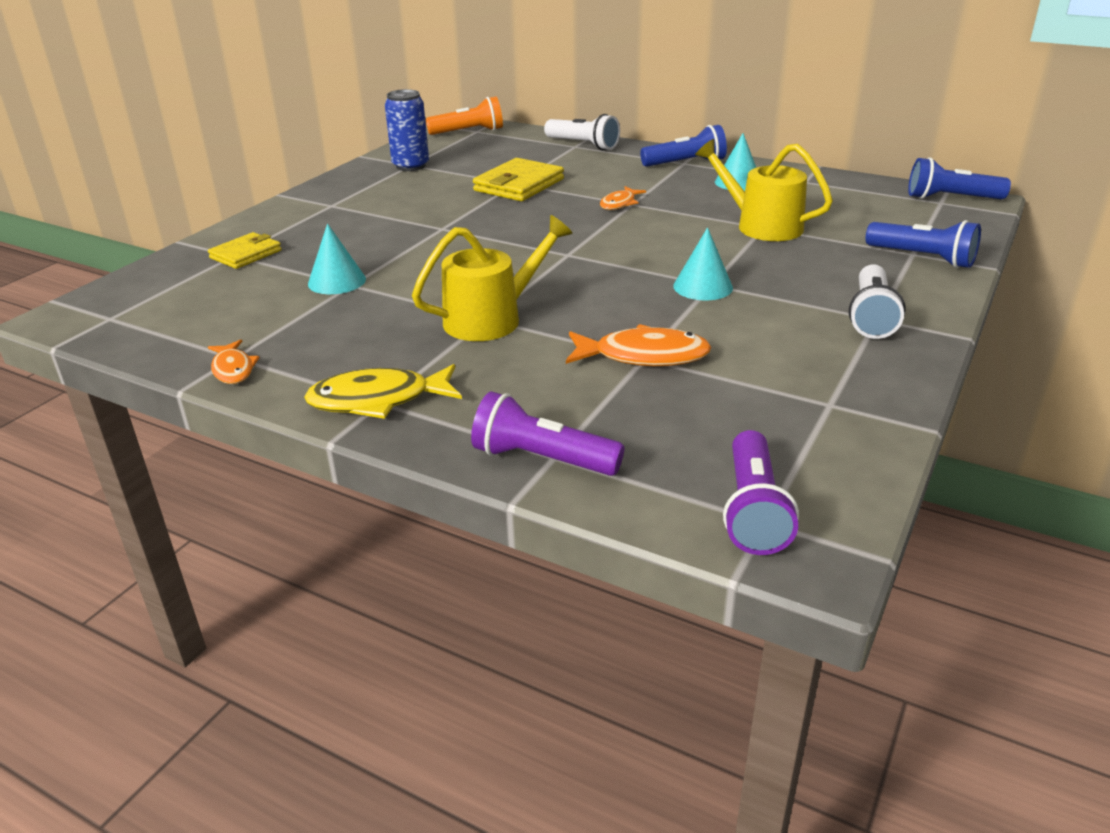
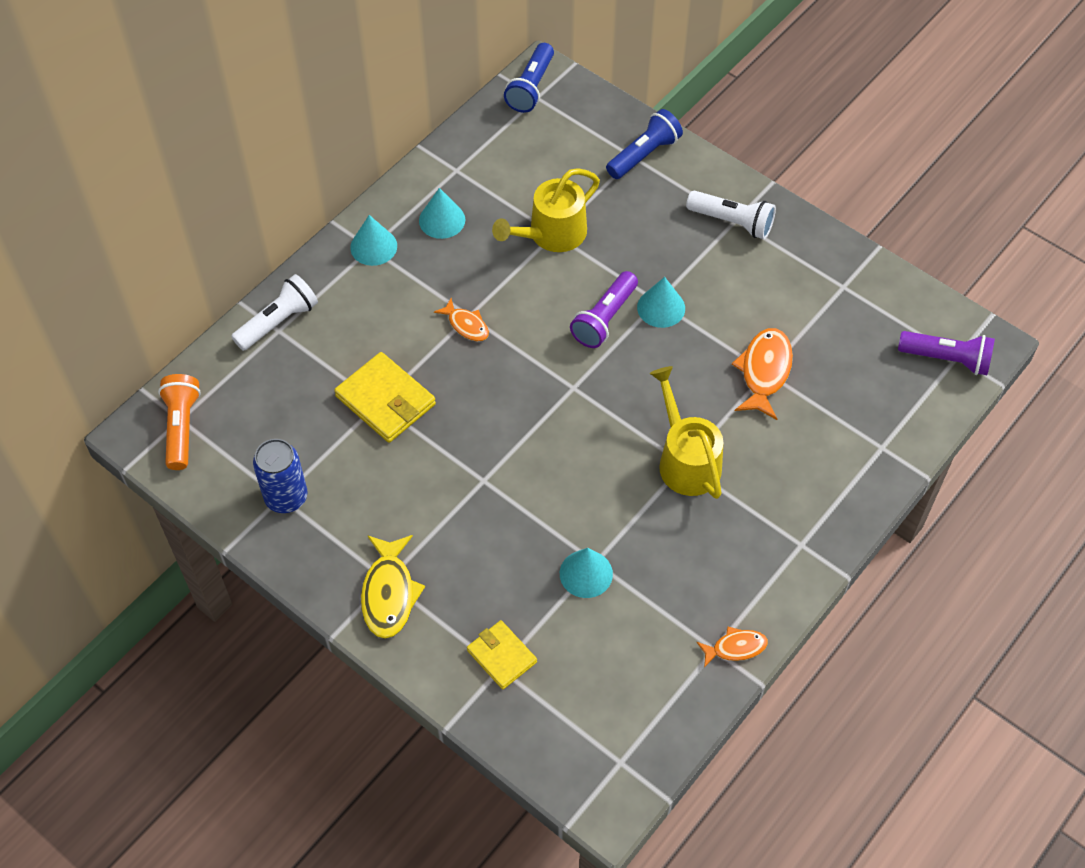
camera: 80 degrees left, 25 degrees up
(378, 400) = (799, 545): yellow fish -> yellow fish (389, 593)
(542, 459) = (884, 454): purple flashlight -> purple flashlight (604, 319)
(685, 163) = (373, 246): blue flashlight -> turquoise cone

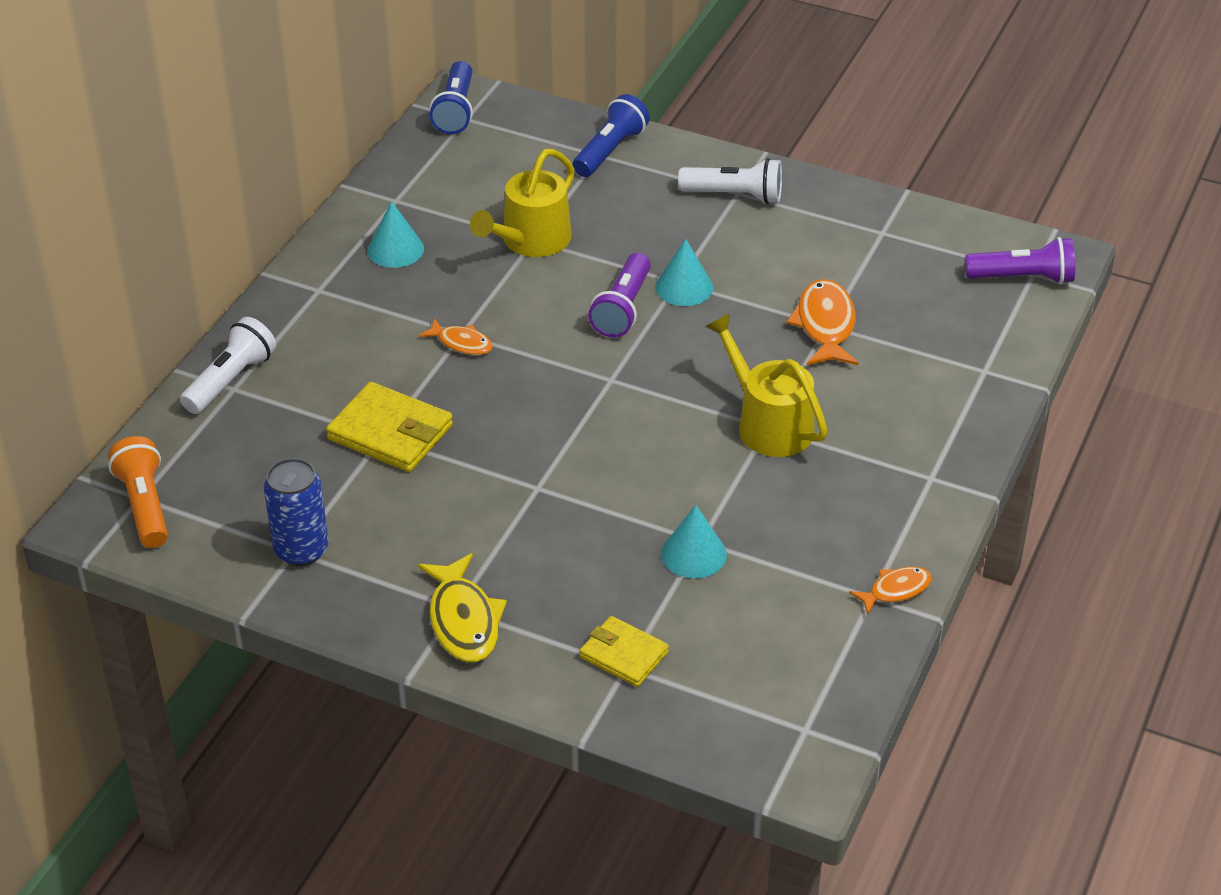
camera: 15 degrees left, 15 degrees down
(373, 246) = (322, 288): turquoise cone -> none

